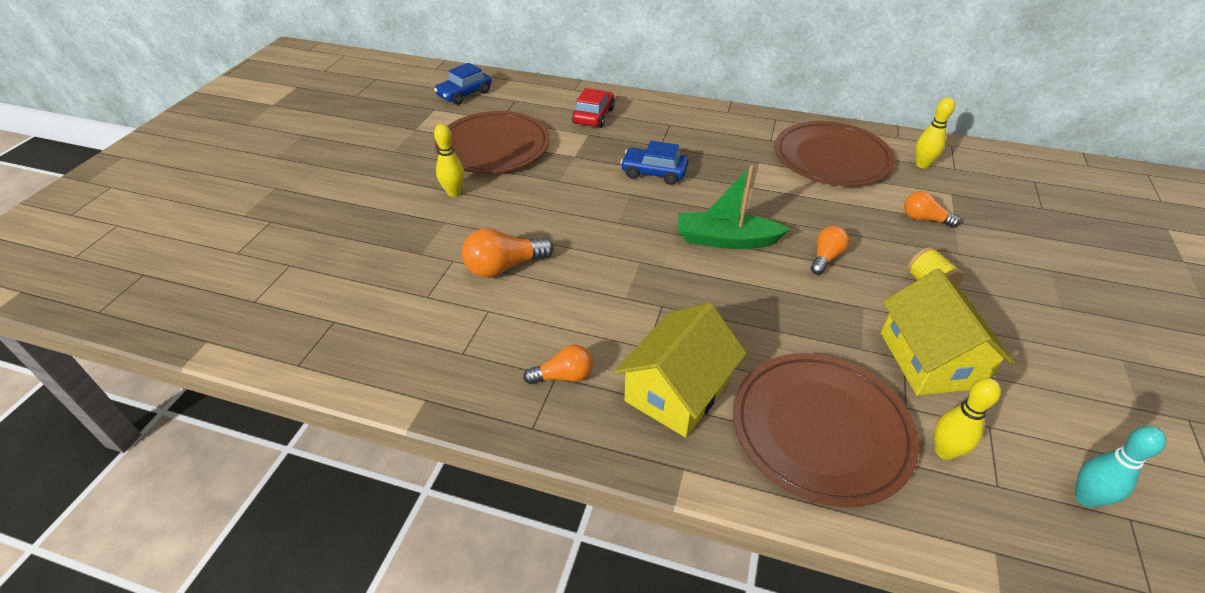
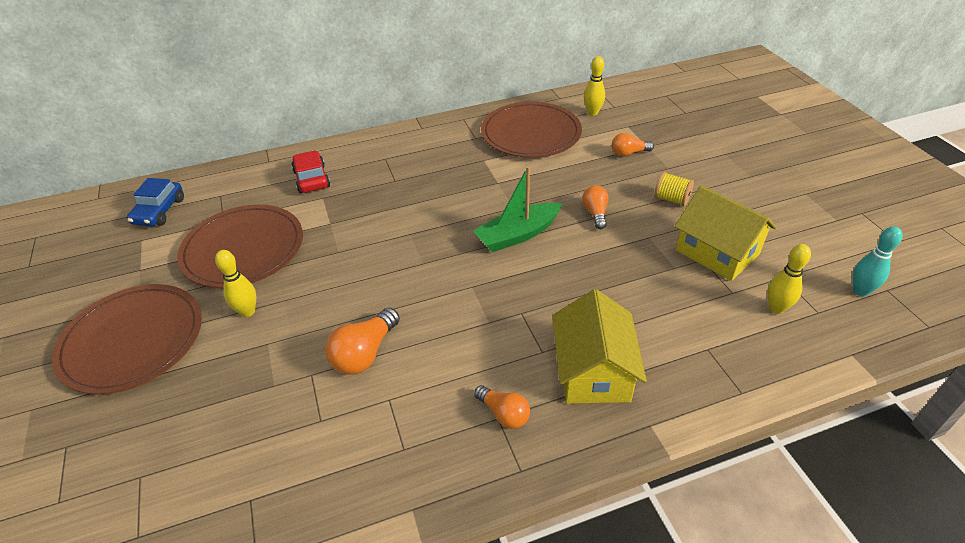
camera: 35 degrees left, 0 degrees up
(563, 376) = (504, 414): orange light bulb -> orange light bulb turned 90 degrees clockwise
(654, 173) = (412, 206): blue car -> none
(821, 429) = (702, 339): brown plate -> brown plate (132, 340)

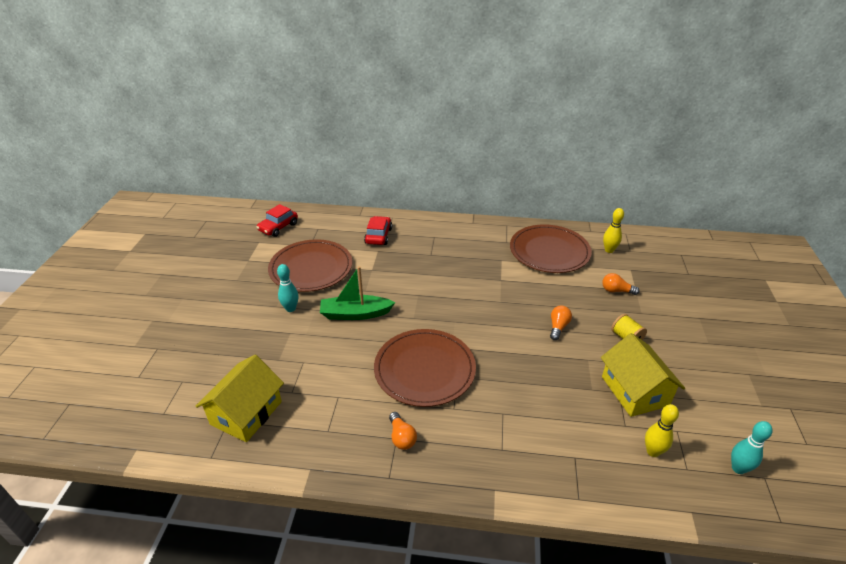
camera: 25 degrees right, 5 degrees down
(132, 340) = (221, 302): brown plate -> brown plate (424, 369)
(159, 211) = (278, 227): blue car -> red car
(247, 311) = (290, 308): yellow bowling pin -> turquoise bowling pin
(365, 353) = (341, 362): orange light bulb -> none
(517, 235) = (490, 322): green boat -> green boat (355, 314)
(593, 371) = (479, 436): yellow house -> yellow house (246, 413)

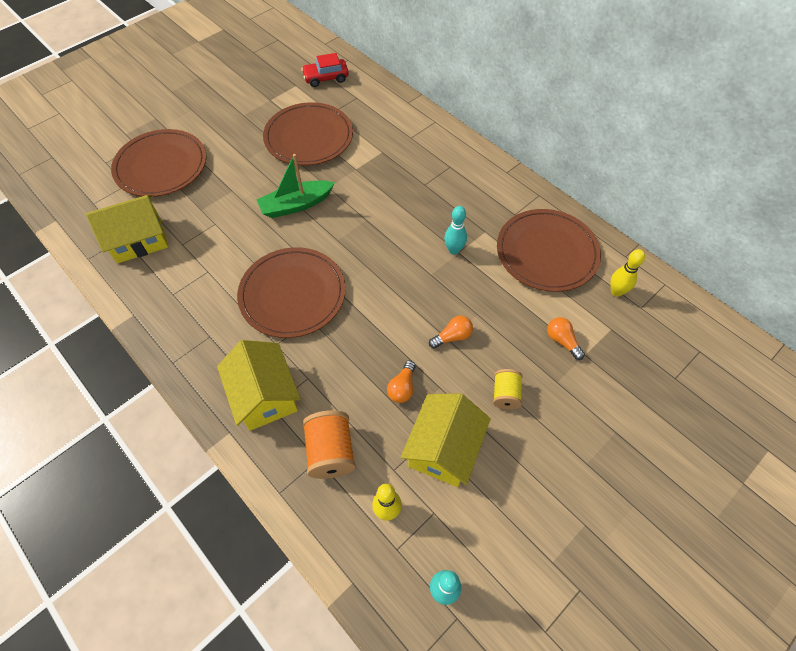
camera: 40 degrees right, 20 degrees up
(201, 350) = (161, 166): none -> brown plate
(290, 308) = (254, 168): turquoise bowling pin -> turquoise bowling pin (454, 250)
(355, 314) = (296, 205): green boat -> green boat turned 60 degrees counterclockwise
(378, 236) = (400, 136): red car -> none
(402, 437) = (214, 338): orange light bulb -> orange light bulb (402, 387)
(488, 446) = (265, 395): none -> yellow house
(576, 446) = (331, 452): none -> orange spool

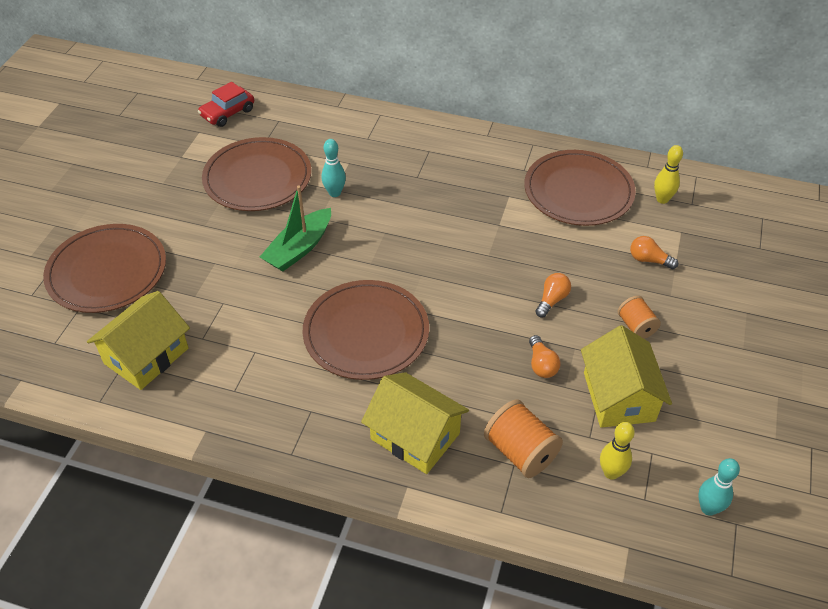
camera: 30 degrees left, 10 degrees down
(454, 250) = (493, 224): turquoise bowling pin -> turquoise bowling pin (335, 193)
(505, 394) = (636, 326): yellow spool -> orange spool

